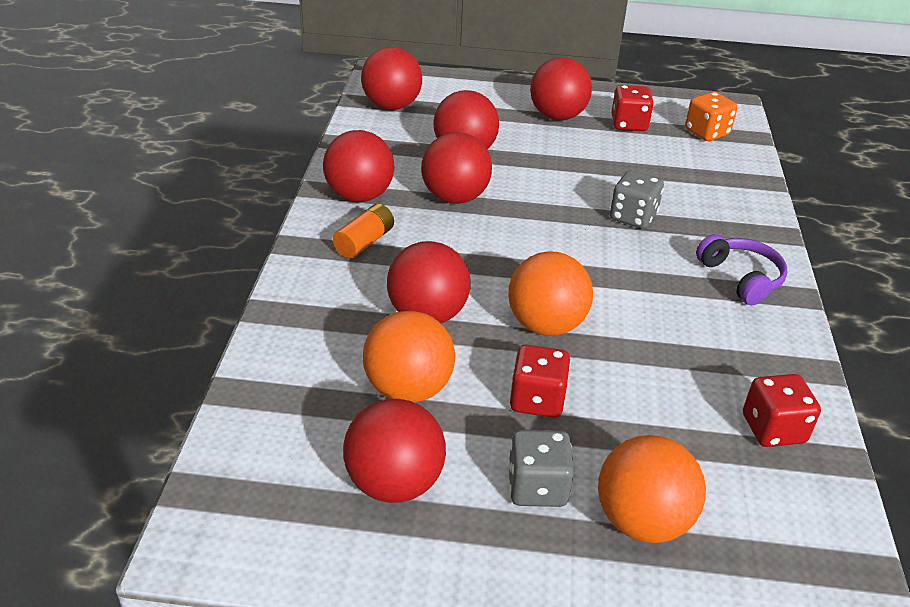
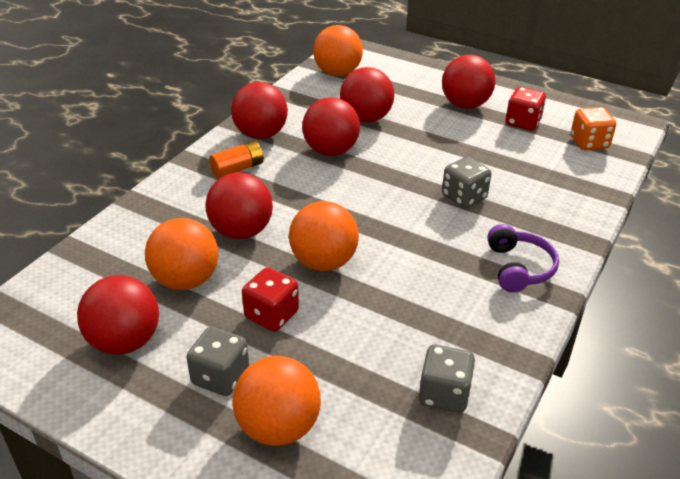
camera: 25 degrees right, 0 degrees up
(391, 106) = (337, 73): red ball -> orange ball
(773, 429) = (444, 394): red dice -> grey dice

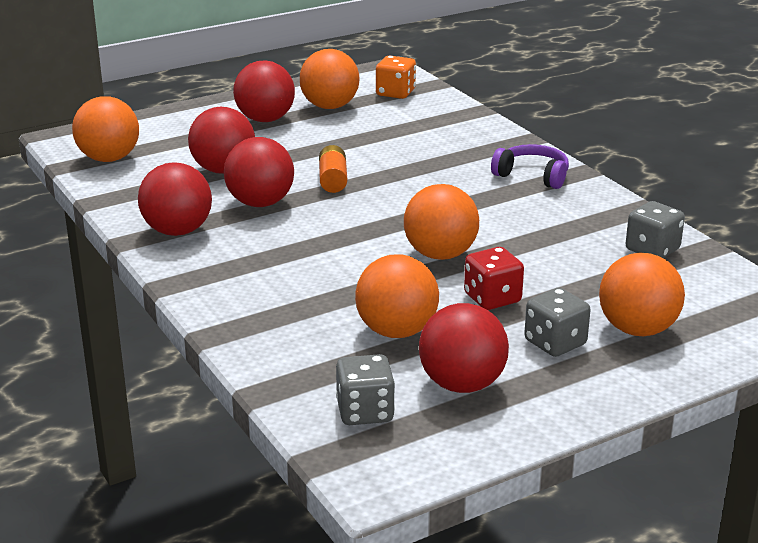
camera: 60 degrees left, 10 degrees down
(238, 169) = (229, 259): orange battery -> orange battery (333, 180)
(241, 231) = (347, 283): red ball -> none
(464, 197) = (413, 166): grey dice -> grey dice (365, 412)
(523, 122) = (330, 106): red dice -> orange ball

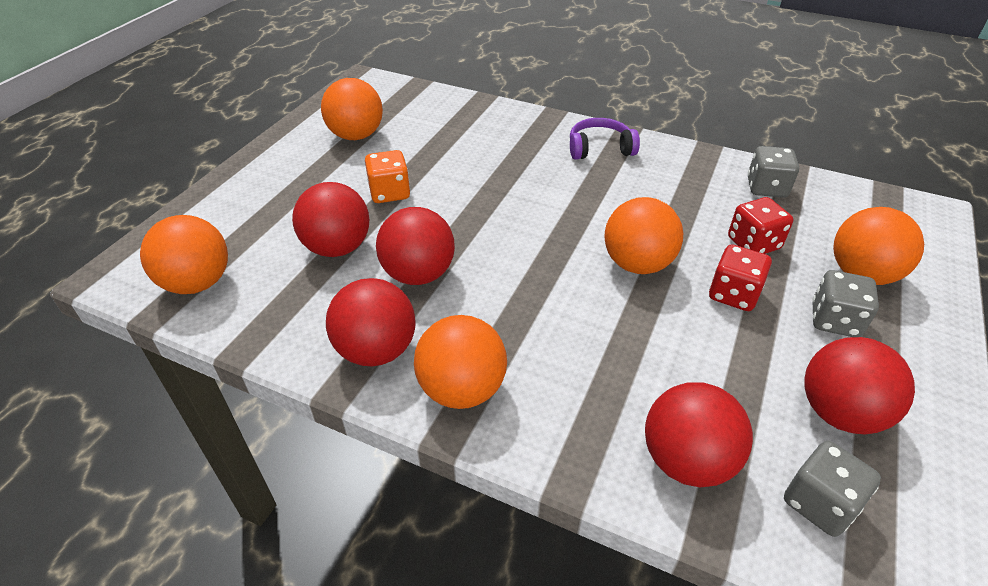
camera: 35 degrees left, 15 degrees up
(265, 119) = (312, 171): red ball -> red ball (686, 460)
(333, 180) = (452, 218): orange battery -> none
(395, 93) = (396, 102): orange dice -> orange dice (389, 193)
(396, 331) = (715, 376): orange ball -> orange ball (462, 389)
(568, 278) = (753, 243): none -> red dice

